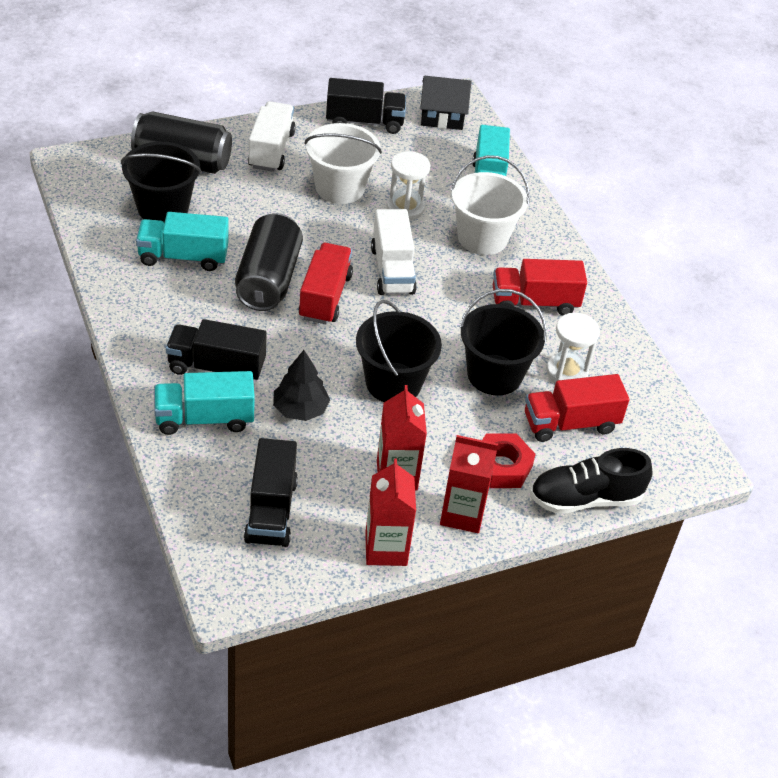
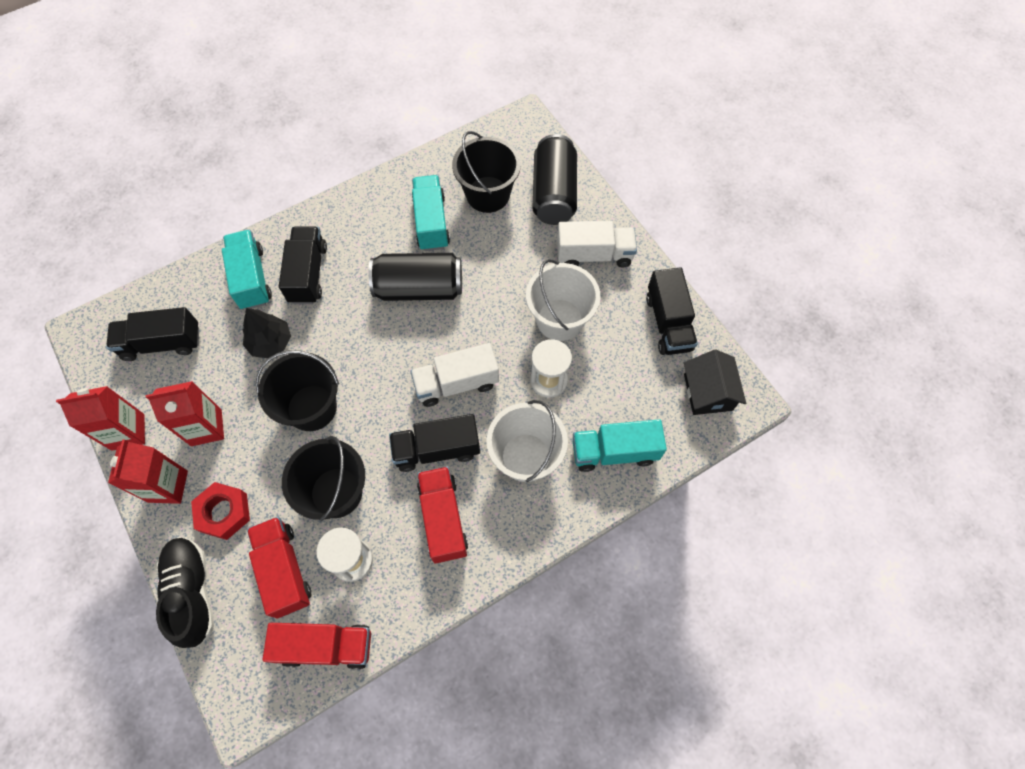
camera: 85 degrees right, 20 degrees up
(325, 297) = (407, 335): red truck -> red truck (326, 646)
(462, 295) = (437, 449): none -> black truck

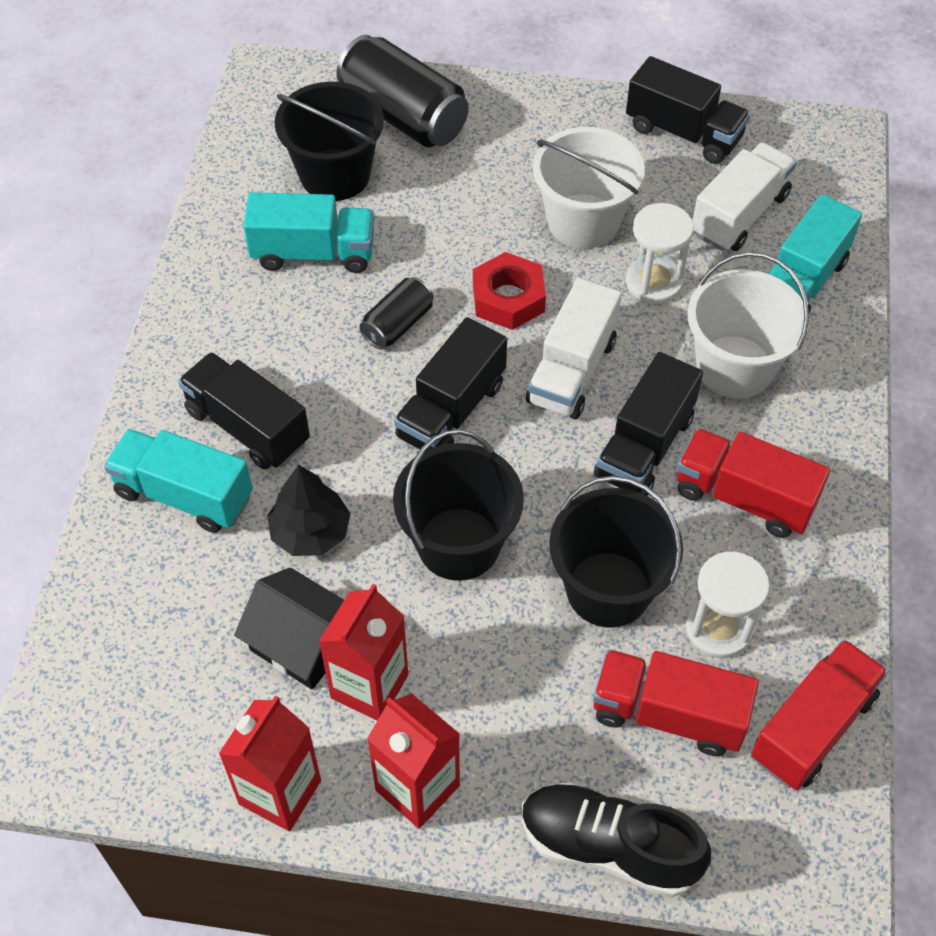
camera: 50 degrees left, 10 degrees down
(162, 343) = (174, 665): black truck -> black truck (451, 410)
(224, 512) = (522, 739): red nut -> red nut (508, 298)
(419, 288) = (398, 325): black can -> black can, size x0.53
(431, 222) = (313, 253): turquoise truck -> turquoise truck turned 150 degrees clockwise
(594, 255) = (528, 136): white truck -> white truck (739, 215)
(708, 392) = (802, 158): black house -> black house (302, 643)

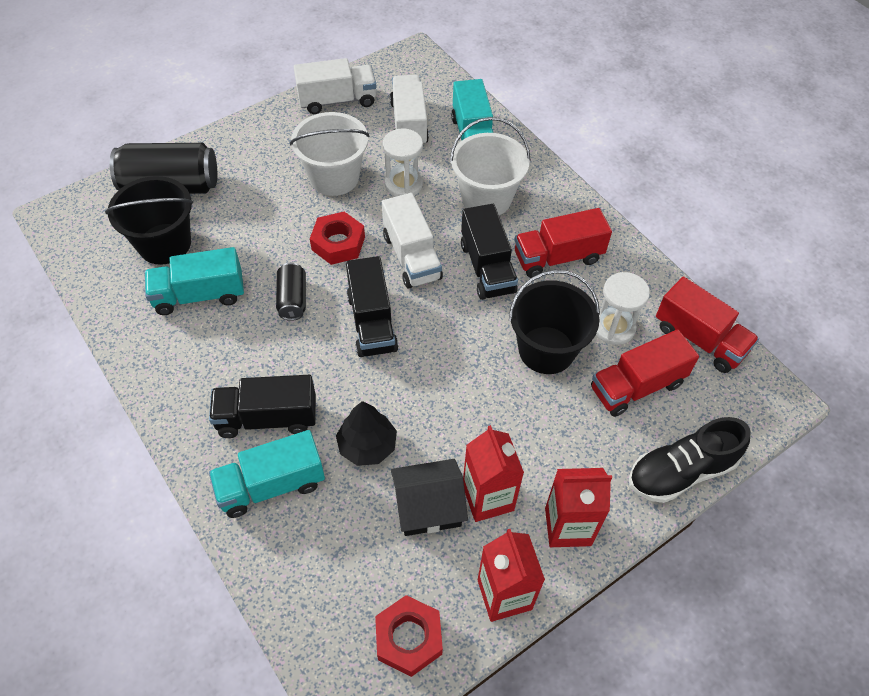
camera: 45 degrees left, 0 degrees up
(150, 747) = (409, 638): none -> red nut
(313, 253) = (199, 295): turquoise truck -> turquoise truck turned 150 degrees counterclockwise
(458, 544) = (451, 387): black bucket -> none
(683, 133) = (337, 100): black truck -> white truck
(812, 727) = (699, 339): red truck -> red truck turned 135 degrees clockwise

